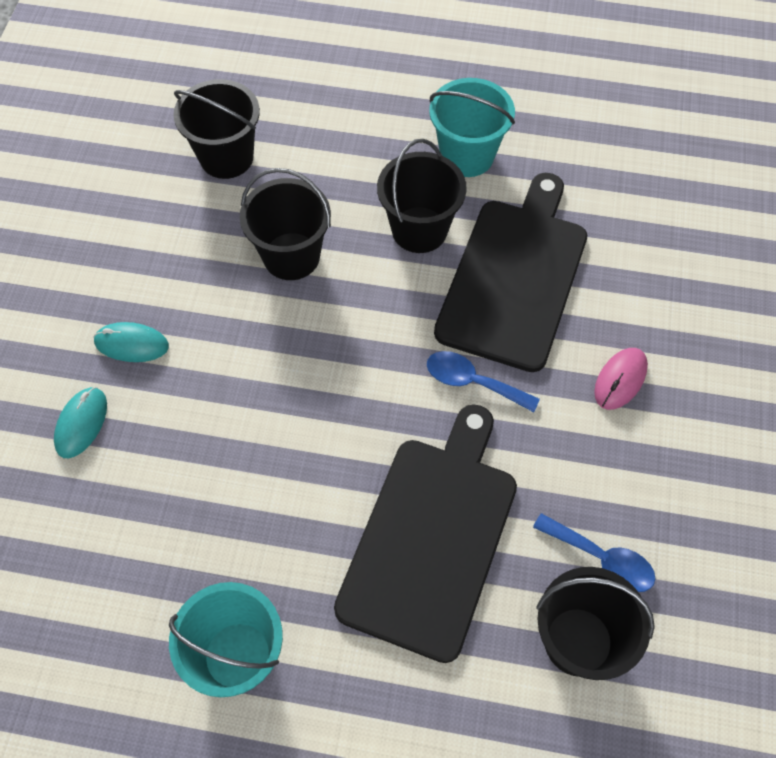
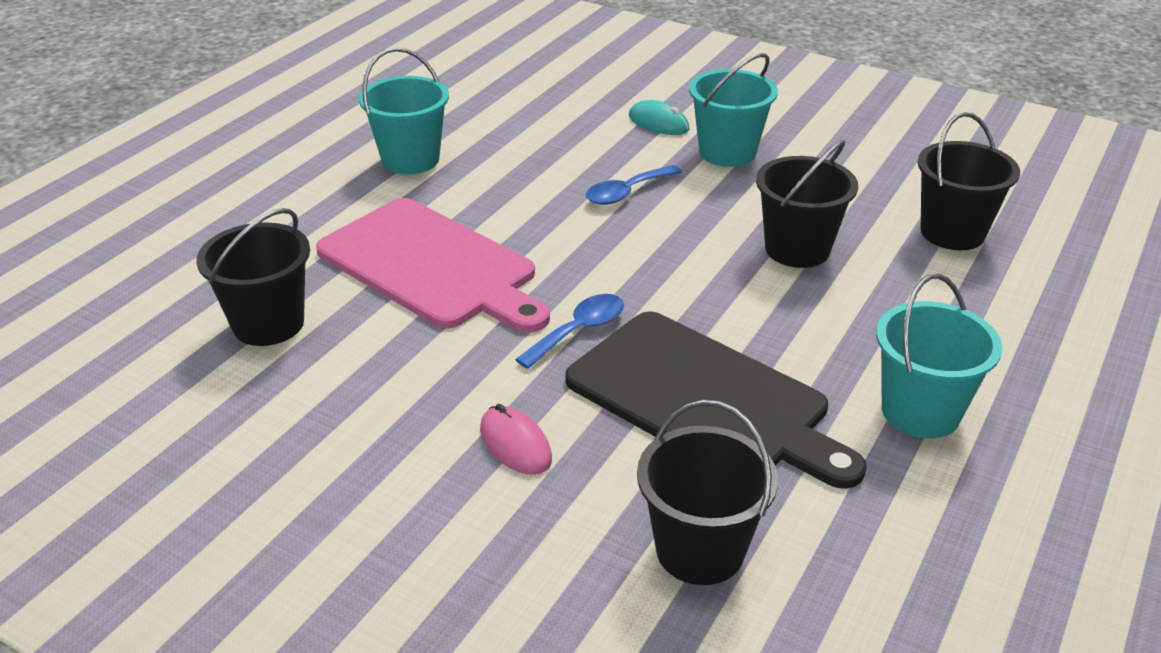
camera: 110 degrees right, 25 degrees down
(131, 344) = (727, 152): turquoise mouse -> turquoise bucket
(419, 230) = (805, 342): black bucket -> black bucket (700, 550)
(431, 537) = (432, 266): black cutting board -> pink cutting board
(601, 558) = (328, 362): blue spoon -> blue spoon (627, 192)

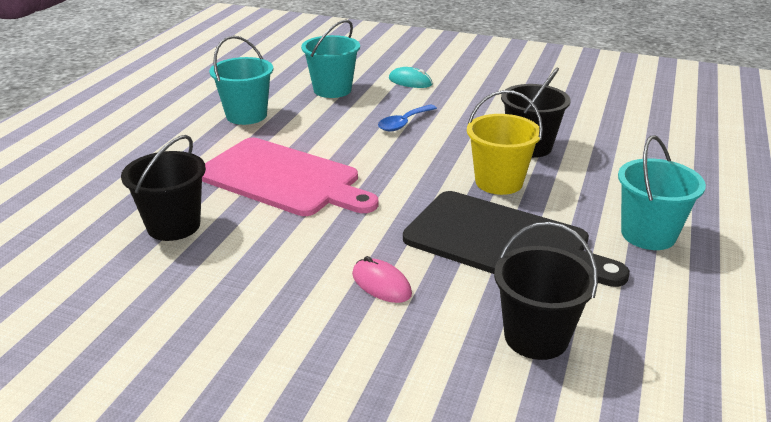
camera: 10 degrees left, 5 degrees down
(579, 331) = (401, 209): blue spoon -> none
(727, 152) = (462, 95): turquoise bucket -> turquoise bucket (332, 90)
(732, 303) = (499, 182): none -> yellow bucket
(952, 232) = (624, 129): black bucket -> none

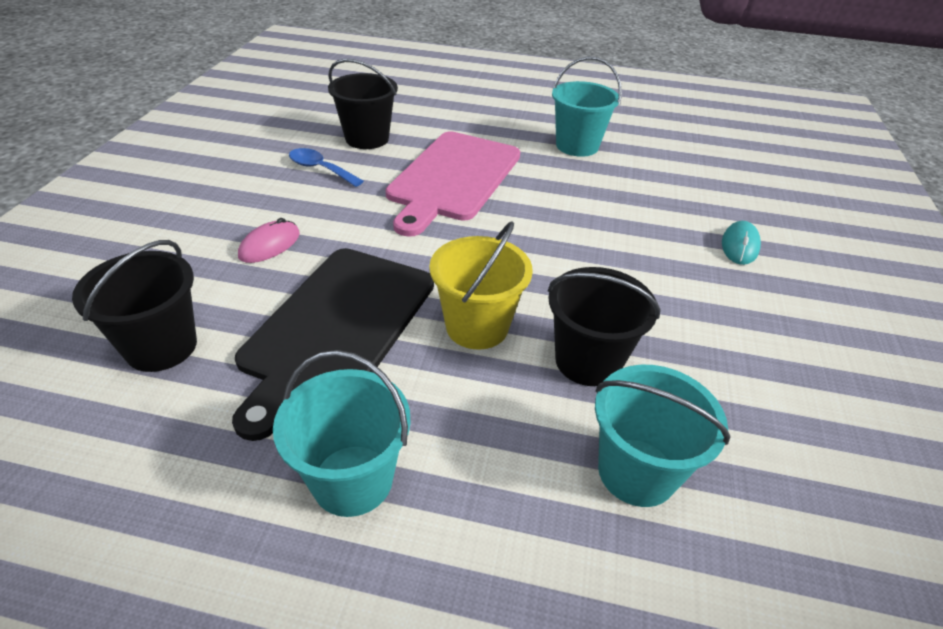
camera: 80 degrees right, 10 degrees up
(332, 90) = (672, 189): turquoise bucket -> turquoise bucket (636, 472)
(404, 123) = (608, 245): blue spoon -> blue spoon (320, 169)

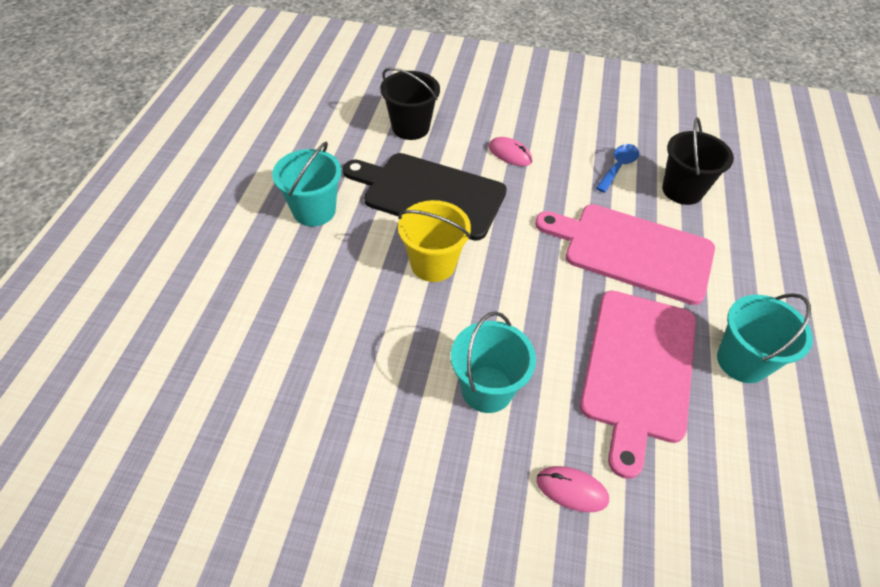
camera: 90 degrees right, 10 degrees up
(588, 361) = (399, 326): black bucket -> none
(600, 195) = (638, 369): none -> pink cutting board
(636, 472) = (303, 340): turquoise bucket -> turquoise bucket (487, 389)
(740, 246) = (572, 490): turquoise mouse -> pink mouse

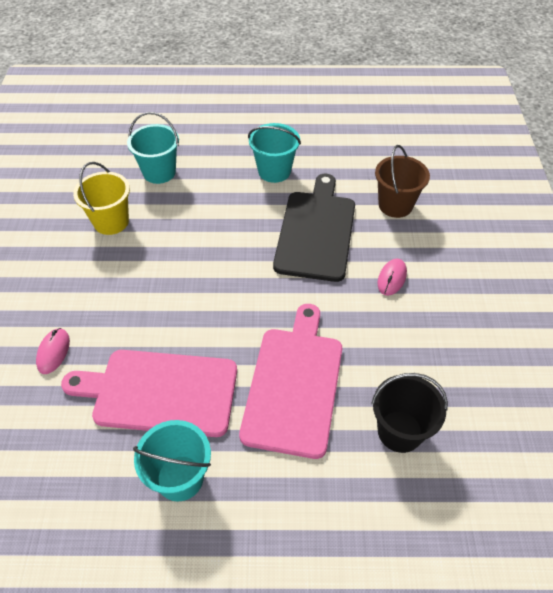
camera: 80 degrees right, 0 degrees up
(410, 127) = (395, 205): black bucket -> brown bucket
(433, 264) = (240, 246): yellow bucket -> yellow bucket (111, 222)
(487, 389) = (130, 294): turquoise bucket -> turquoise bucket (159, 172)
(618, 167) = (412, 369): blue spoon -> none

